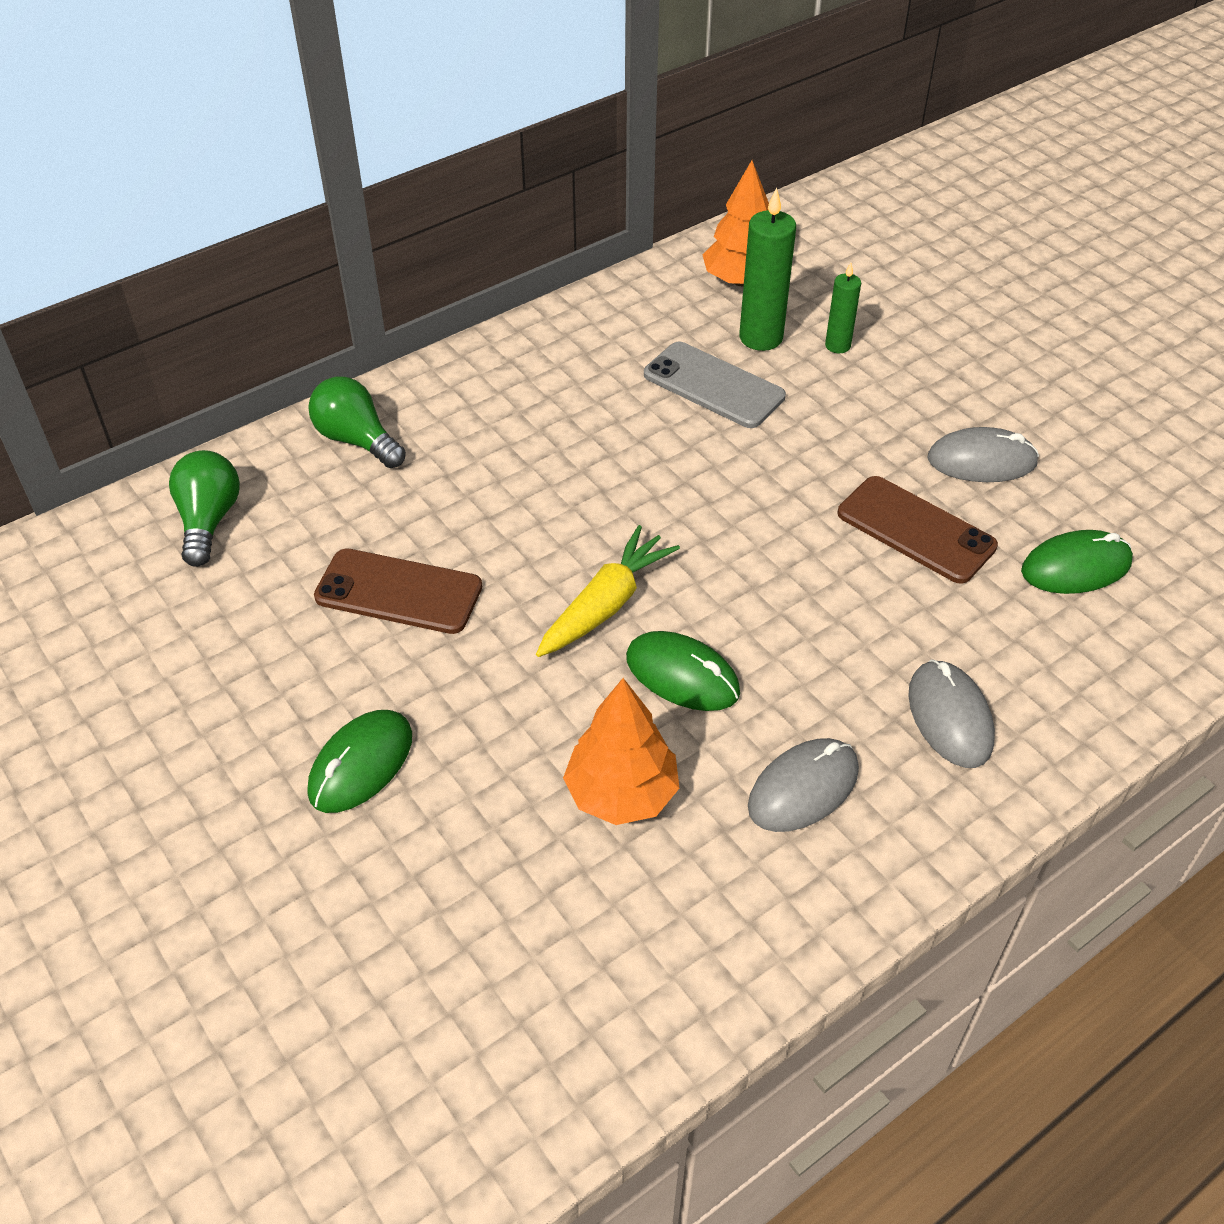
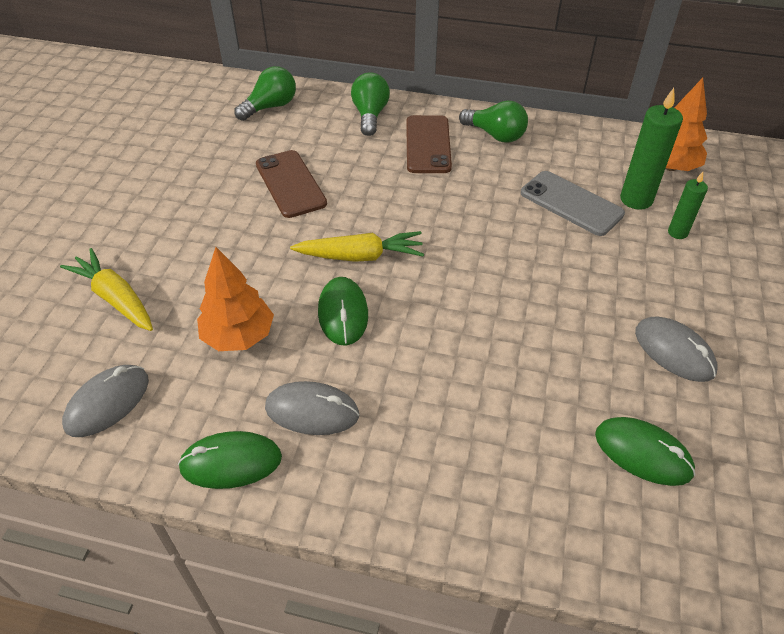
camera: 50 degrees right, 0 degrees up
(361, 764) = (174, 235): green mouse -> green mouse (231, 462)
(418, 891) = (115, 298): none -> yellow carrot
(533, 364) = (495, 135): none -> green light bulb
(713, 386) = (571, 203): grey phone -> grey phone turned 45 degrees counterclockwise
(916, 530) = (572, 352): brown phone -> brown phone (428, 144)
(950, 717) = (436, 453): grey mouse -> grey mouse (107, 402)

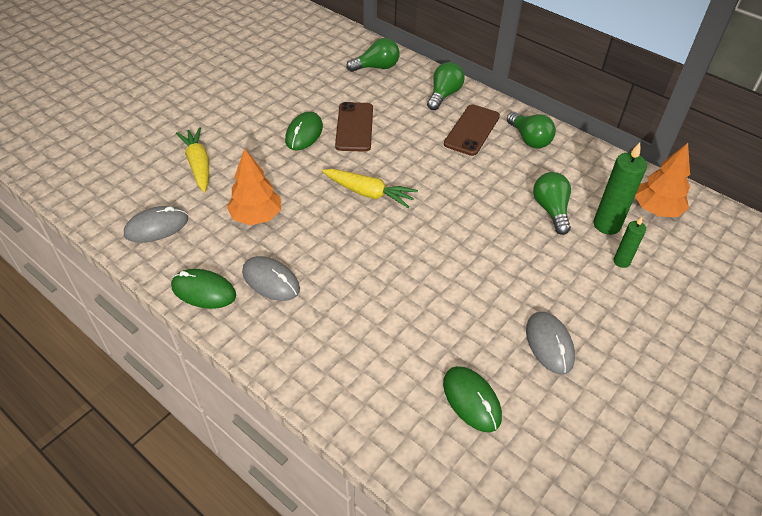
camera: 25 degrees right, 0 degrees up
(343, 313) = (331, 227): green mouse -> green mouse (304, 133)
(571, 203) = (551, 210): grey phone -> green light bulb

